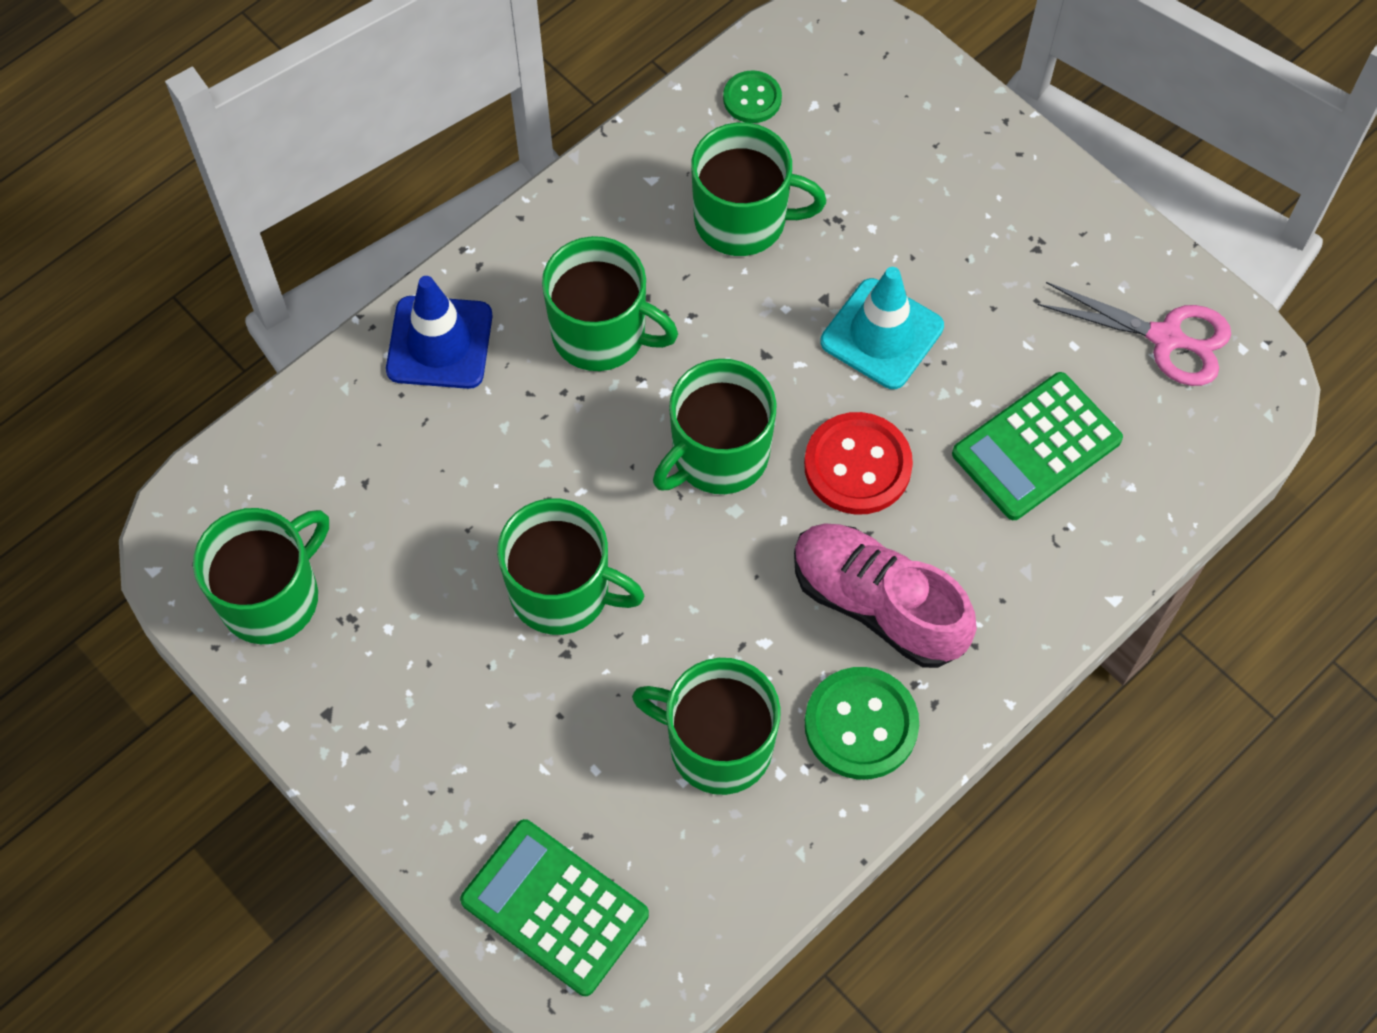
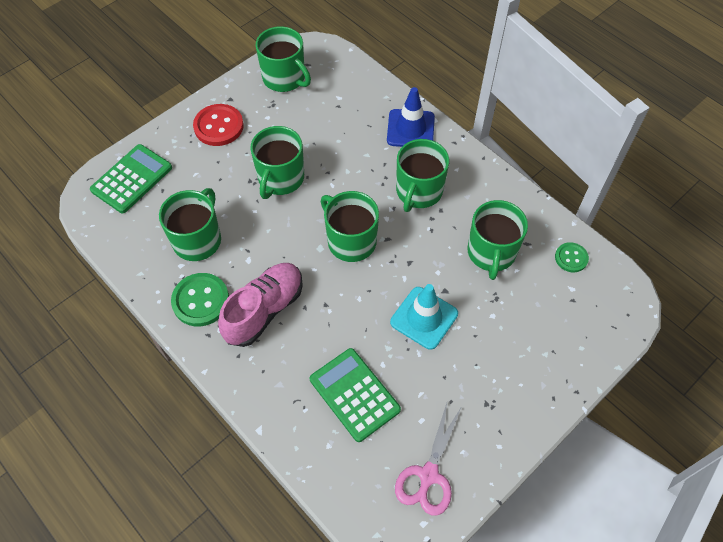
camera: 90 degrees right, 5 degrees down
(857, 465) = (344, 303): red button -> red button (218, 126)

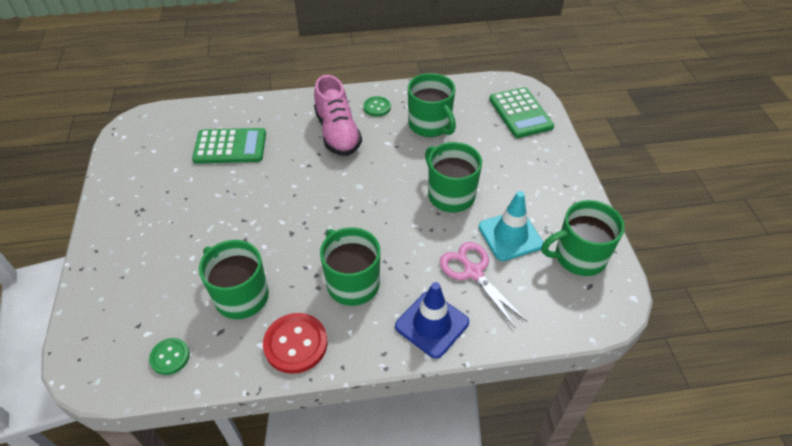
camera: 125 degrees right, 10 degrees down
(200, 300) = (377, 107): green button -> green button, size x0.59
(218, 126) = (543, 182): red button -> red button (295, 344)
(350, 241) = (347, 207): green mug -> none
(424, 318) = (238, 213): turquoise traffic cone -> turquoise traffic cone (510, 236)
(428, 475) = (142, 153): pink scissors -> pink scissors (473, 272)

